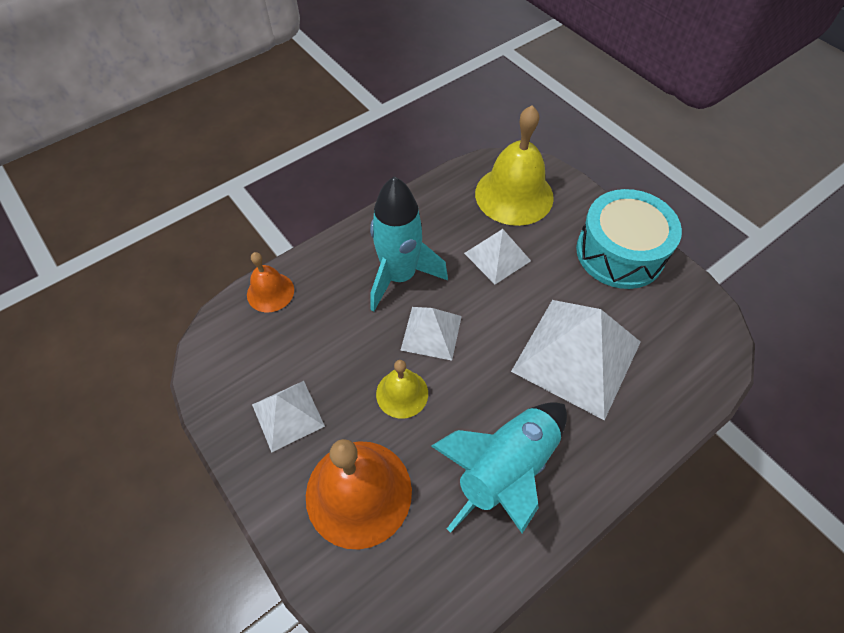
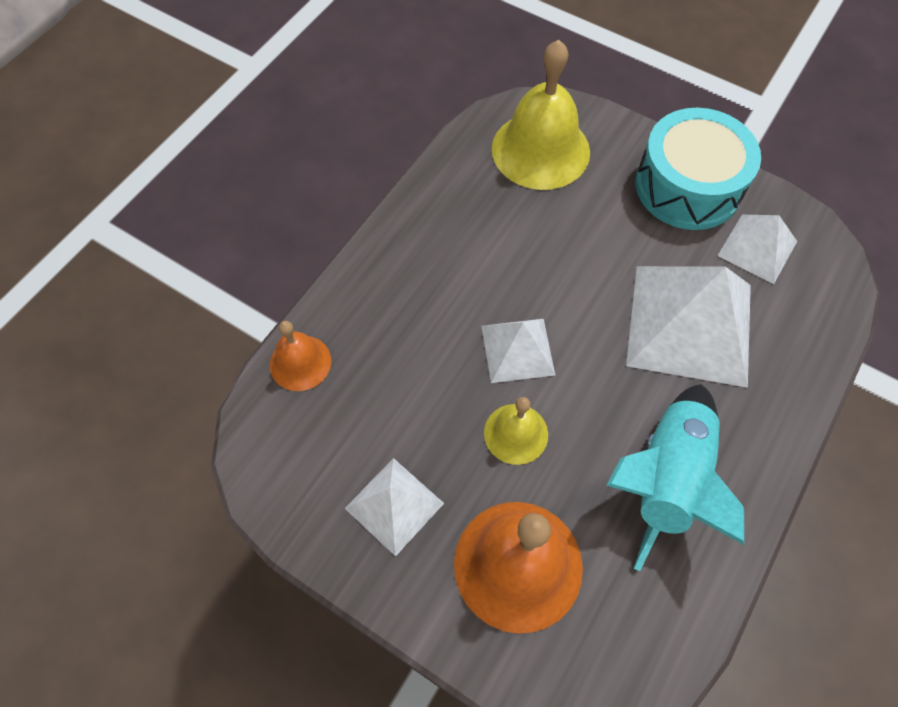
camera: 20 degrees left, 5 degrees up
(400, 276) = (450, 293): turquoise rocket -> none
(497, 257) = (553, 233): white pyramid -> white pyramid (757, 248)

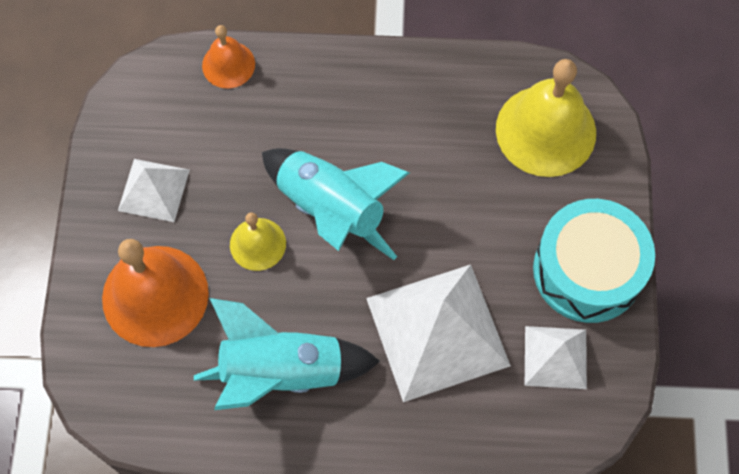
camera: 60 degrees right, 5 degrees up
(517, 350) = (331, 210): white pyramid -> turquoise rocket

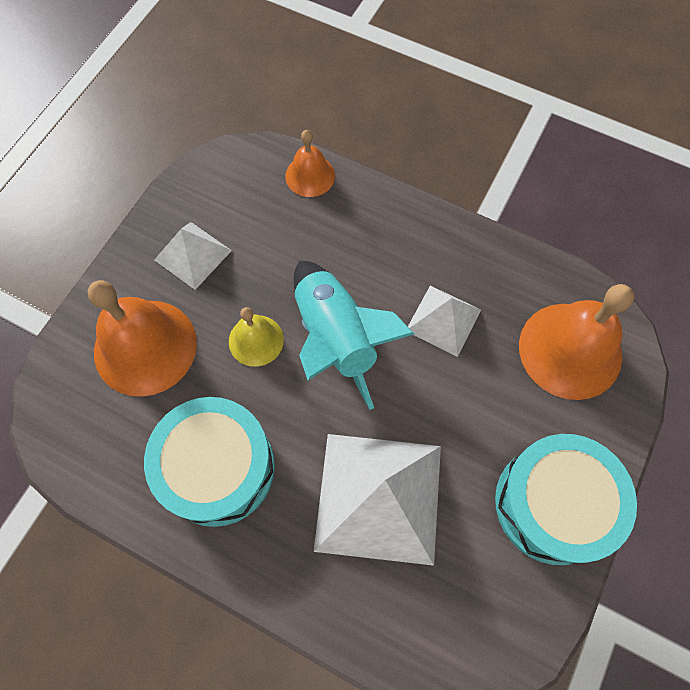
camera: 25 degrees right, 0 degrees up
(282, 371) = (217, 468): turquoise rocket -> turquoise drum
(545, 130) = (570, 350): yellow bell -> orange bell
(555, 357) = (482, 577): white pyramid -> white pyramid (443, 320)

